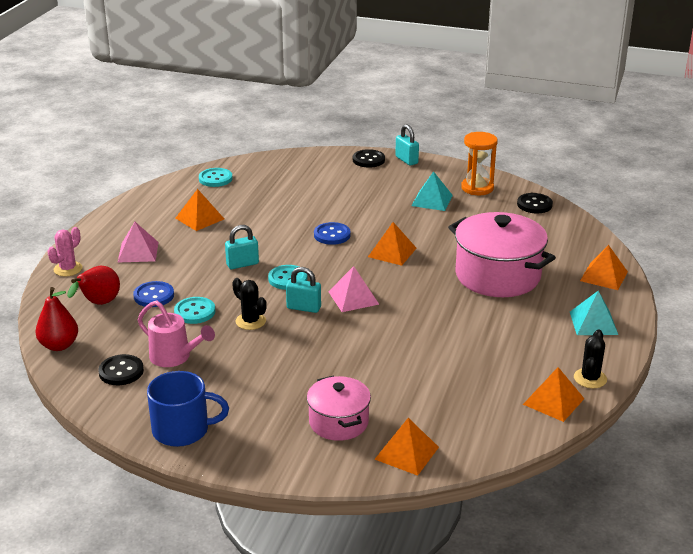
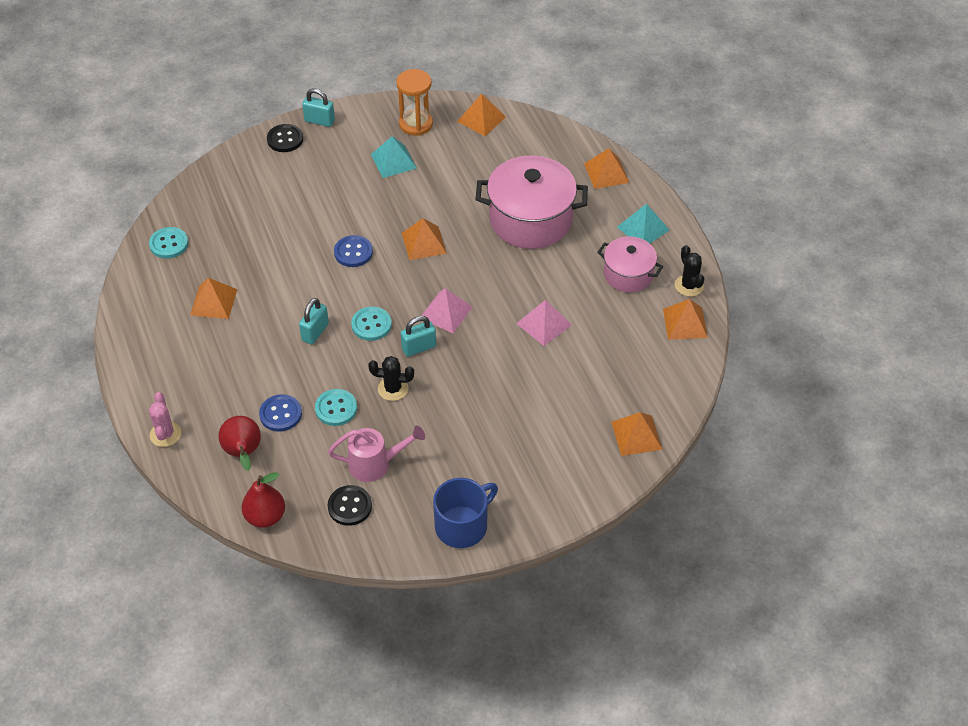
camera: 40 degrees left, 20 degrees up
(138, 252) = (205, 375): pink pyramid -> pink pyramid (544, 324)
(338, 422) = (564, 440): pink pot -> pink pot (628, 274)
(534, 204) = (481, 119): black button -> orange pyramid

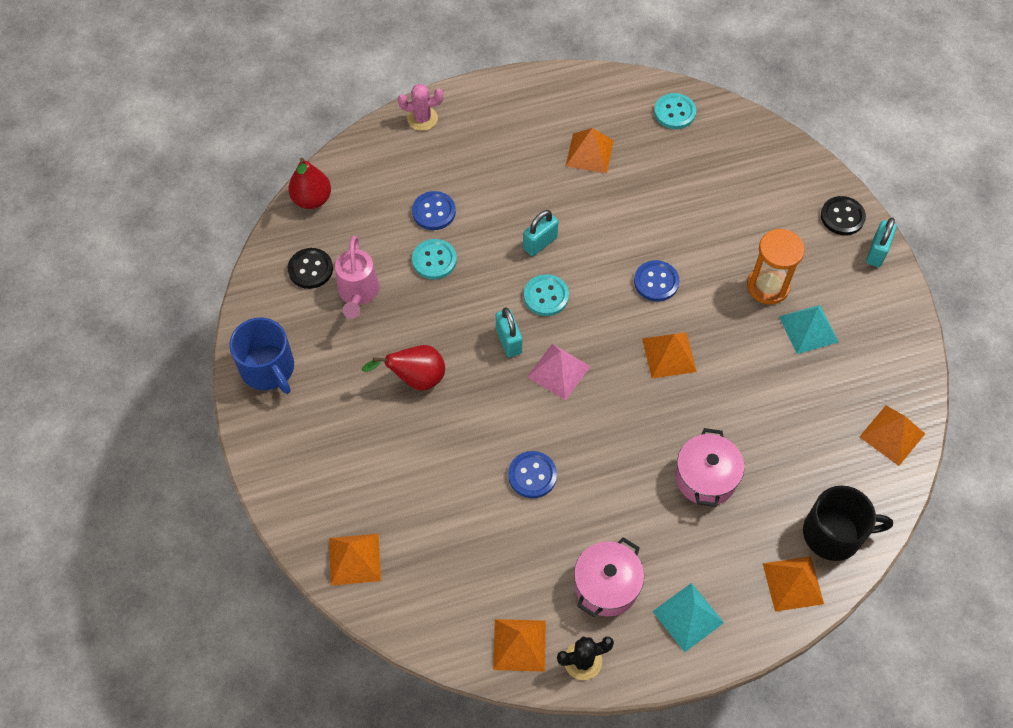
camera: 95 degrees right, 10 degrees up
(243, 453) = (389, 181): red pear -> red pear (415, 378)
(315, 332) = (540, 243): turquoise padlock -> turquoise padlock turned 75 degrees counterclockwise
(393, 389) = (454, 313): black cactus -> none
(416, 124) = (877, 357): orange hourglass -> orange hourglass (768, 286)
(530, 220) = (705, 478): pink pot -> pink pot, size x0.58
(544, 324) = (532, 475): pink pyramid -> blue button
(564, 151) = (834, 533): none -> black mug

